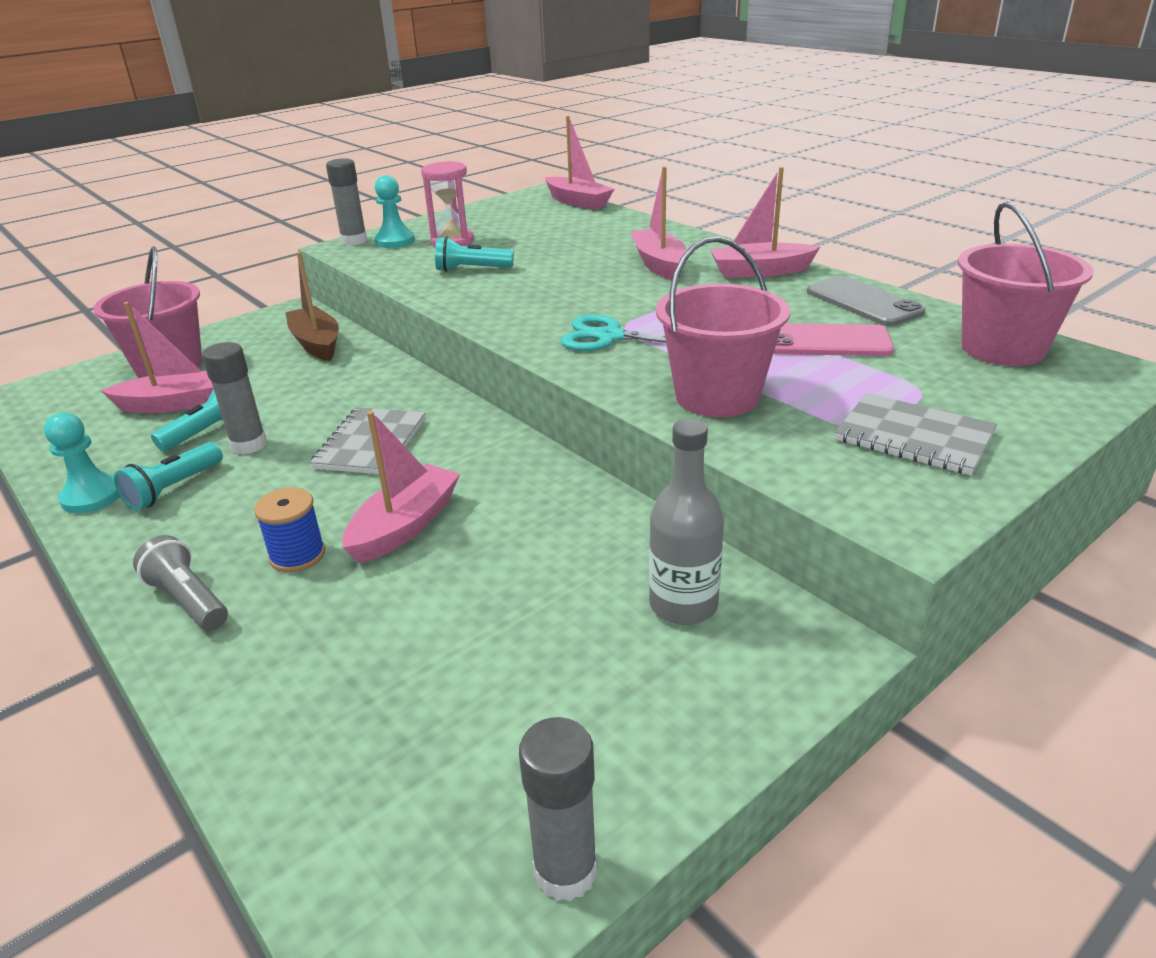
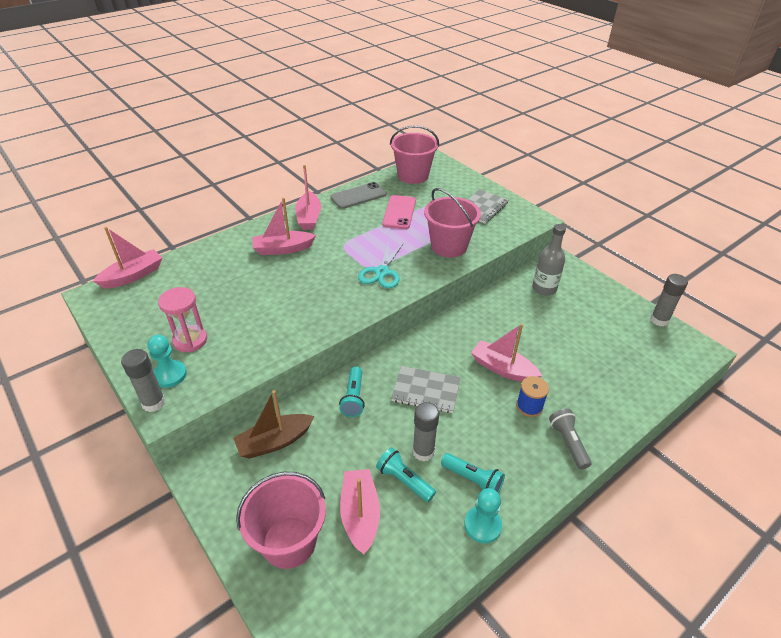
camera: 90 degrees left, 10 degrees up
(188, 600) = (568, 443): grey flashlight -> grey flashlight turned 120 degrees clockwise
(472, 269) = (258, 327): turquoise flashlight -> turquoise flashlight (353, 398)

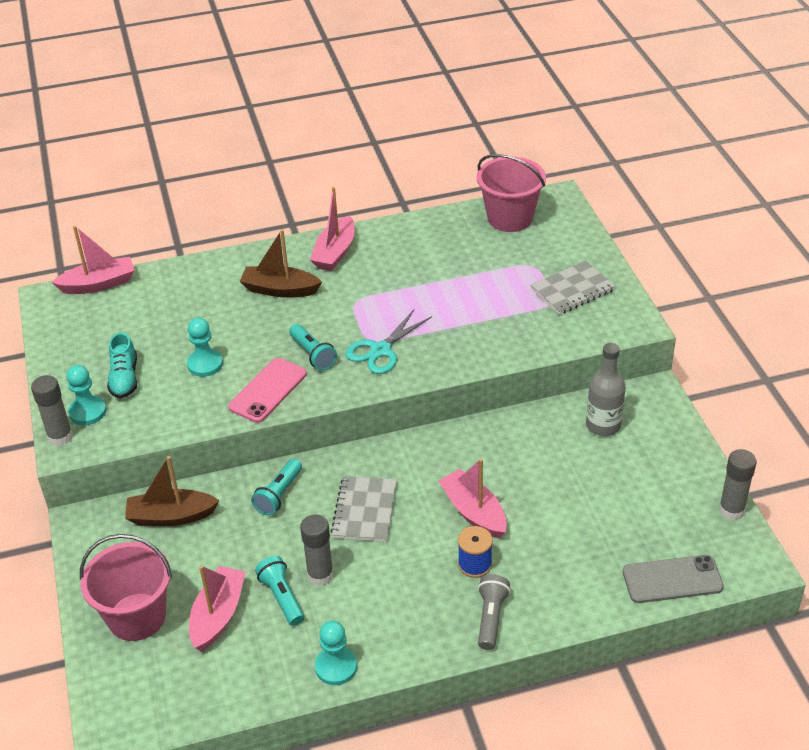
camera: 25 degrees right, 0 degrees up
(190, 340) = (124, 378): pink hourglass -> turquoise shoe
(253, 313) = (205, 364): none -> turquoise pawn
(283, 249) = (280, 290): pink boat -> brown boat
(358, 196) = (416, 234): grey phone -> grey phone (672, 579)
(399, 212) = (455, 271): pink phone -> pink phone (268, 390)
(426, 390) = (365, 510): grey notebook -> grey notebook turned 60 degrees clockwise
(449, 246) = (488, 336): pink bucket -> none
(473, 480) = (355, 620): turquoise flashlight -> turquoise flashlight (313, 354)

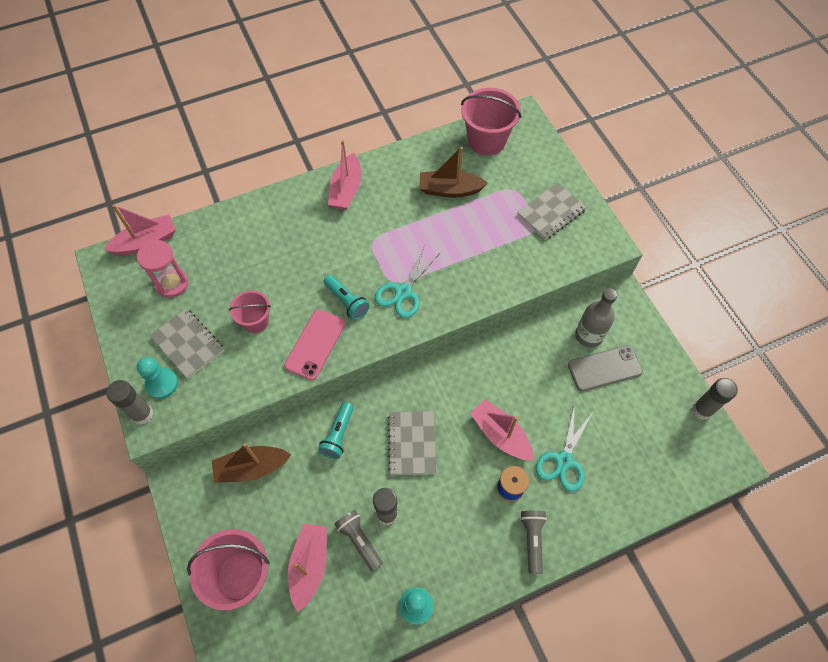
camera: 10 degrees left, 20 degrees up
(119, 323) = (172, 283): none -> pink hourglass
(124, 378) = (188, 344): turquoise shoe -> grey notebook
(205, 364) = (255, 321): turquoise pawn -> pink bucket
(280, 290) = (306, 234): brown boat -> brown boat (450, 190)
(282, 597) = (359, 540): turquoise flashlight -> grey flashlight
(546, 544) = (564, 460): none -> turquoise scissors
(672, 579) = (668, 484): grey phone -> grey phone (604, 368)

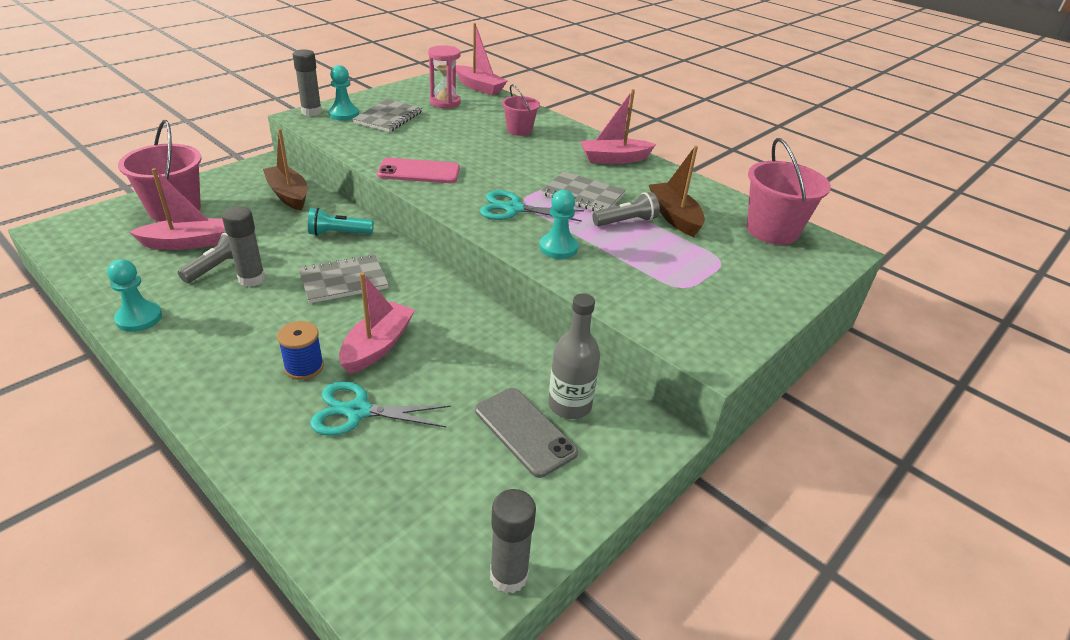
camera: 65 degrees right, 25 degrees down
(255, 321) = (428, 141): pink bucket -> pink bucket (519, 130)
(346, 302) = (479, 180): turquoise flashlight -> none
(468, 281) = (558, 248): none -> turquoise pawn
(532, 540) = (231, 400): grey flashlight -> grey flashlight (626, 222)
(551, 212) = (716, 296): grey notebook -> grey notebook (583, 195)

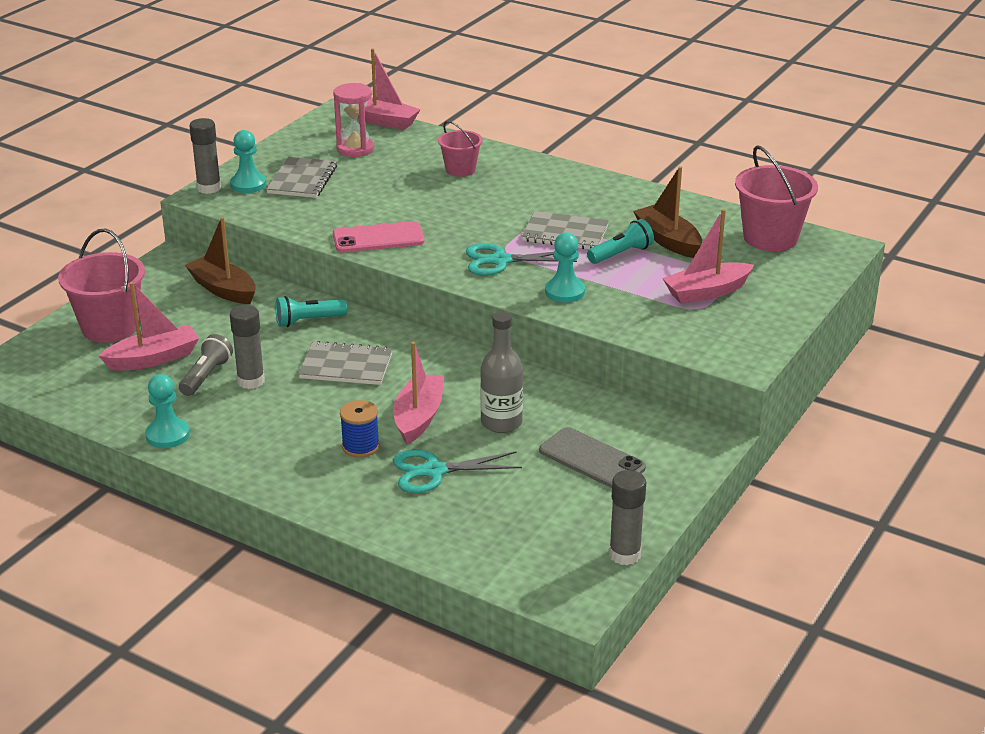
camera: 10 degrees left, 5 degrees down
(343, 281) = (346, 366): grey notebook -> grey notebook turned 45 degrees clockwise
(569, 405) = (623, 432): grey bottle -> grey bottle (501, 422)
(614, 159) = (581, 187): pink boat -> pink boat (706, 292)
(626, 222) = (621, 254): grey flashlight -> turquoise flashlight

